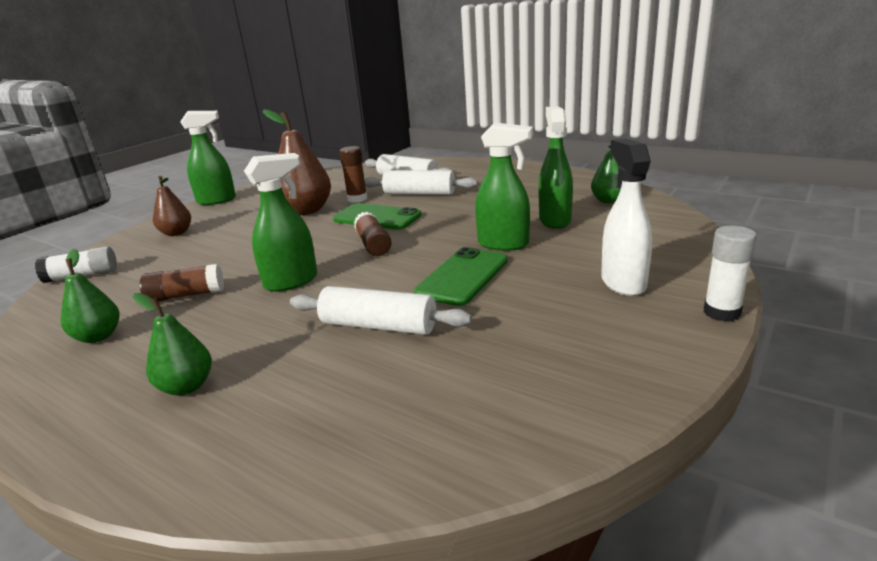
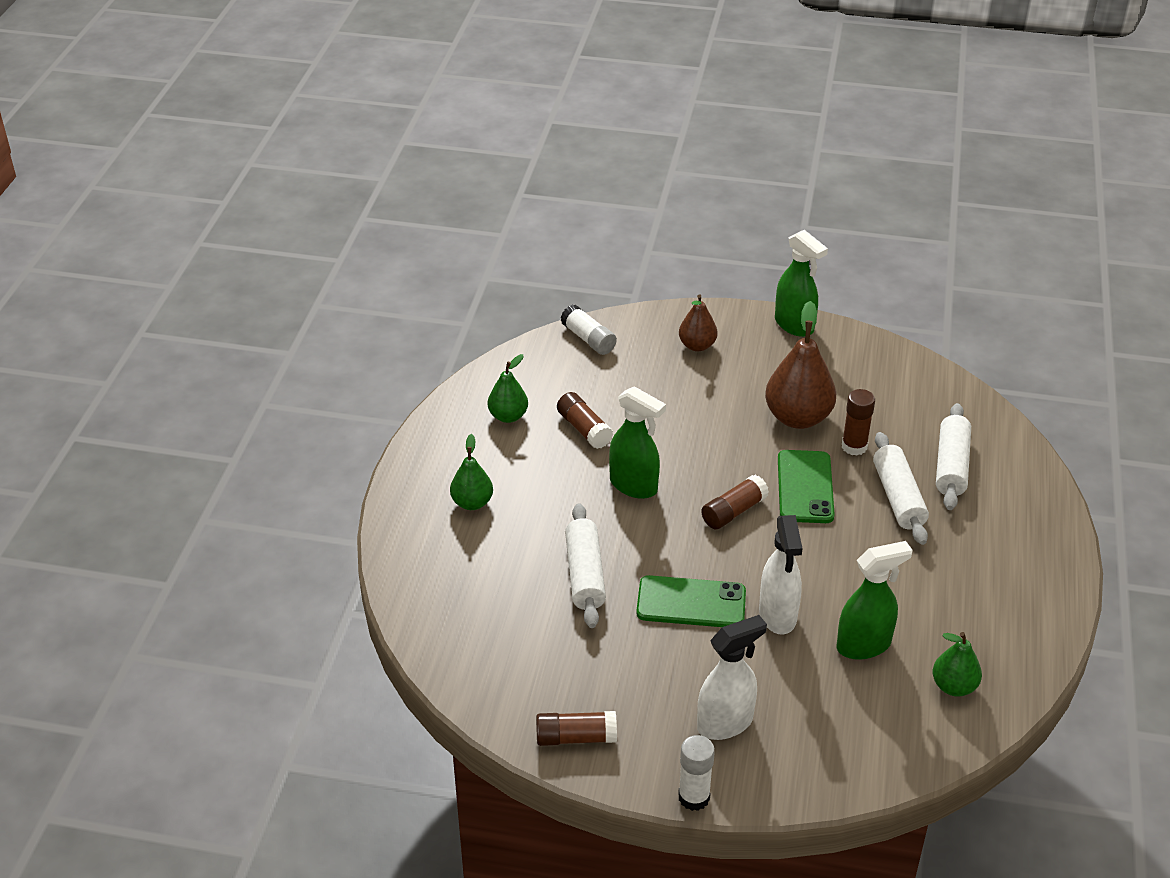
camera: 65 degrees right, 15 degrees up
(504, 244) = (778, 615): green spray bottle -> white spray bottle
(623, 372) = (575, 737): none -> brown glue stick

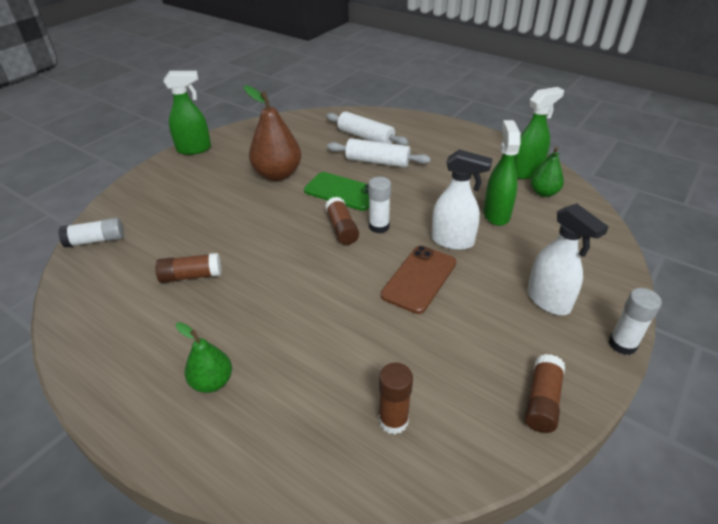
camera: 65 degrees left, 0 degrees up
(508, 416) = (129, 318): green pear -> none
(585, 574) = (354, 330): white rolling pin -> none
(634, 486) = (277, 269): green spray bottle -> green spray bottle (526, 172)
(691, 603) = (419, 279): green phone -> brown phone
(697, 346) = (166, 192): brown pear -> none
(725, 723) = (548, 301): white spray bottle -> white spray bottle turned 150 degrees clockwise
(760, 542) = (379, 226): none -> white glue stick
(854, 446) = (322, 163): brown glue stick -> brown glue stick (393, 420)

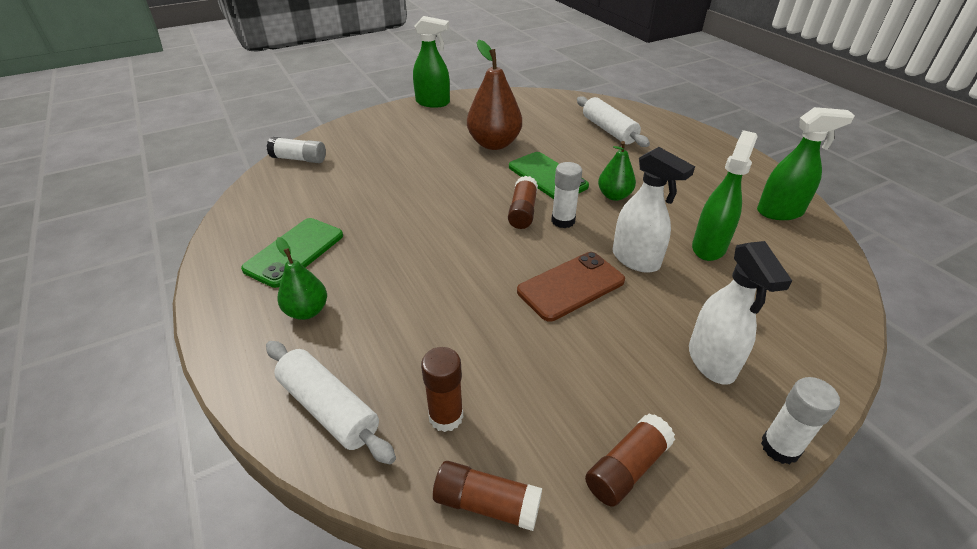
camera: 25 degrees right, 0 degrees up
(159, 332) = (294, 252): none -> green phone
(191, 276) = (354, 212): brown glue stick -> brown glue stick (486, 503)
(377, 162) = (605, 157): white rolling pin -> white rolling pin (329, 408)
(544, 193) = (787, 241): green pear -> green pear (614, 196)

